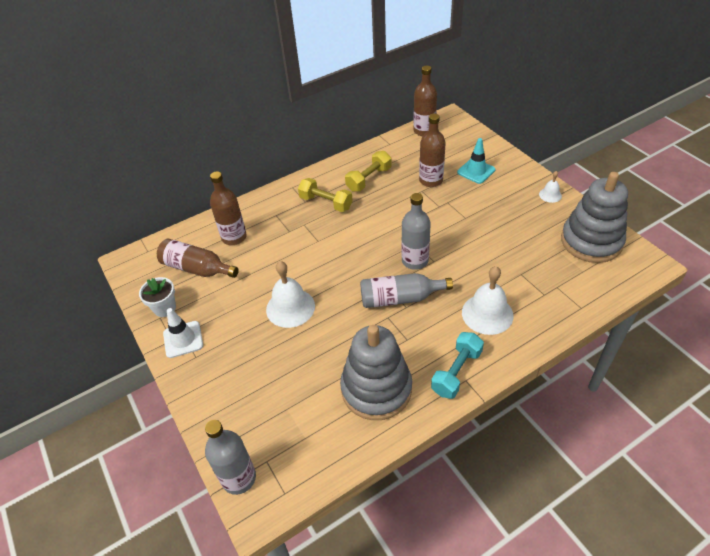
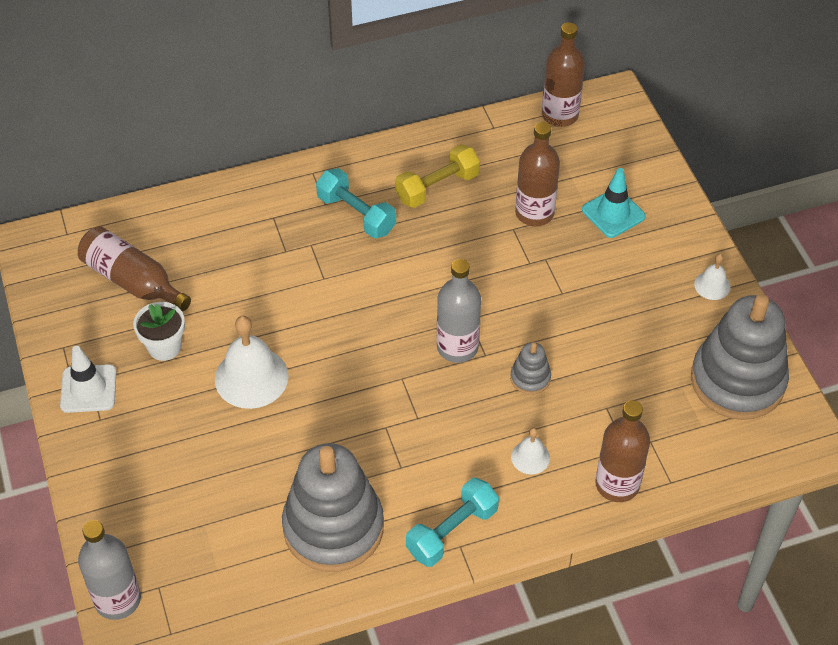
camera: 10 degrees right, 5 degrees up
(165, 308) = (73, 334): white flower pot -> white flower pot (164, 347)
(234, 237) = (200, 241): brown bottle -> brown bottle (617, 484)
(326, 203) = (356, 214): yellow dumbbell -> turquoise dumbbell
(400, 298) = (413, 402): grey bottle -> none
(467, 268) = (530, 378): none -> grey stacking toy
(487, 314) = (530, 457): white bell -> white bell, size x0.51

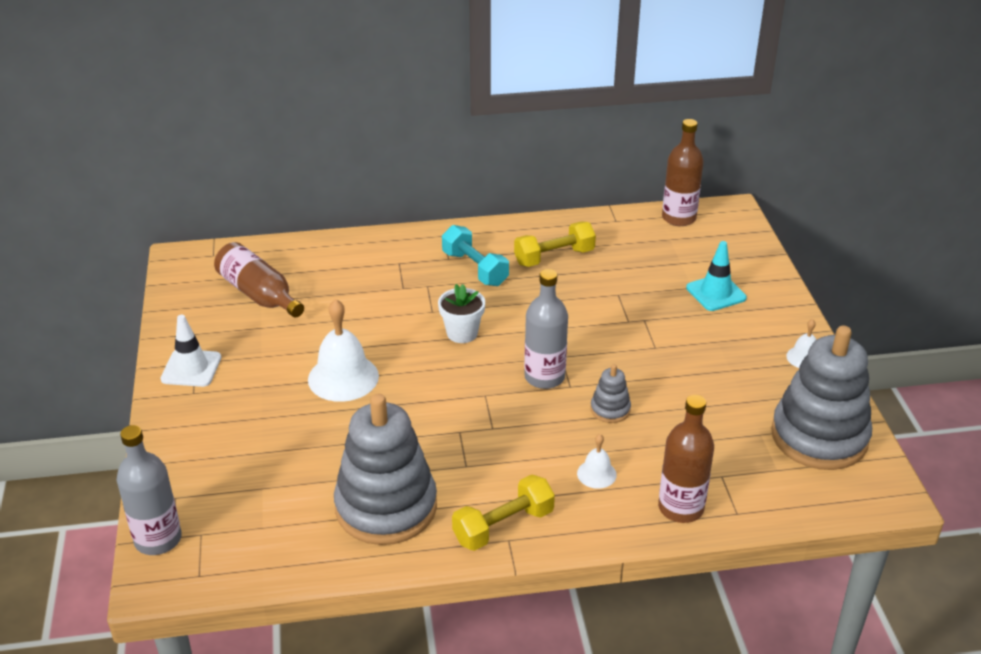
camera: 10 degrees right, 15 degrees down
(164, 347) = (271, 345): white flower pot -> white flower pot (462, 333)
(452, 531) = (503, 526): turquoise dumbbell -> yellow dumbbell
(534, 213) = (640, 285): brown bottle -> none

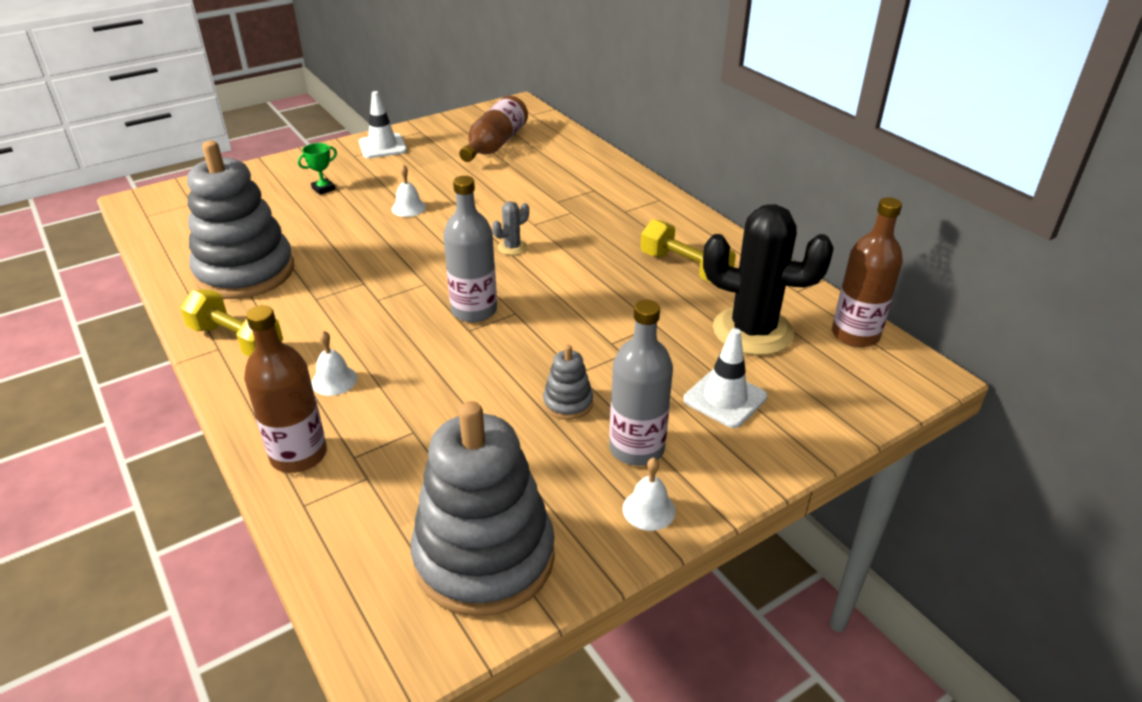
camera: 65 degrees right, 0 degrees up
(158, 539) = (182, 189): grey bottle -> grey bottle (636, 448)
(253, 427) = (323, 189): none -> green trophy
(343, 377) = (408, 208): white bell -> white bell, size x0.51
(462, 333) = (512, 247): white flower pot -> grey cactus
(475, 269) = (621, 228): turquoise dumbbell -> none
(610, 409) = (445, 365): grey stacking toy -> grey stacking toy (568, 403)
(651, 256) = (752, 331): none -> black cactus
(716, 293) = (725, 398): turquoise traffic cone -> white traffic cone

